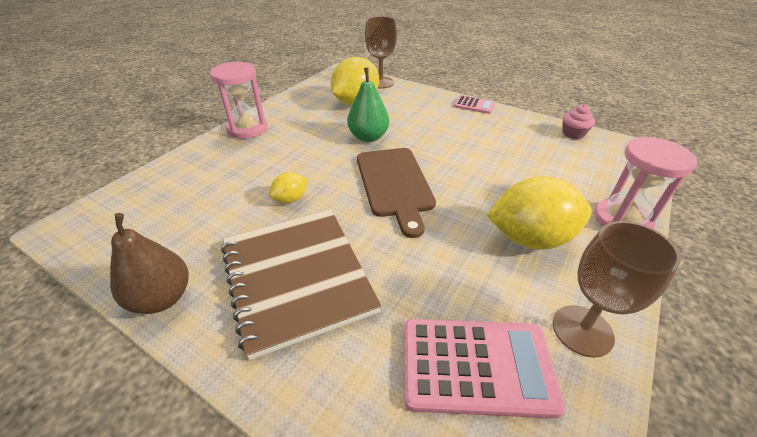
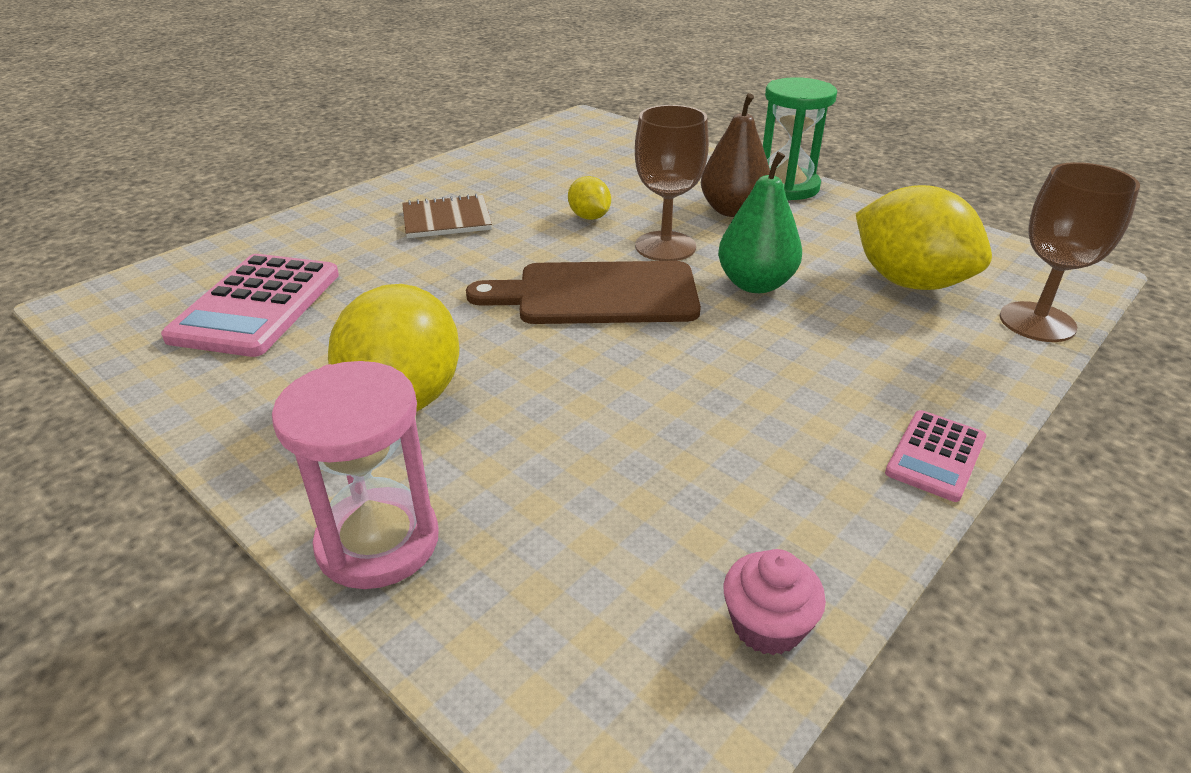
camera: 100 degrees right, 5 degrees down
(162, 298) = (462, 164): brown pear -> brown pear (732, 210)
(247, 129) = (786, 187): pink hourglass -> green hourglass
(296, 278) = (446, 219): brown notebook -> brown notebook, size x0.51
(582, 330) = (226, 392): brown goblet -> brown goblet (665, 246)

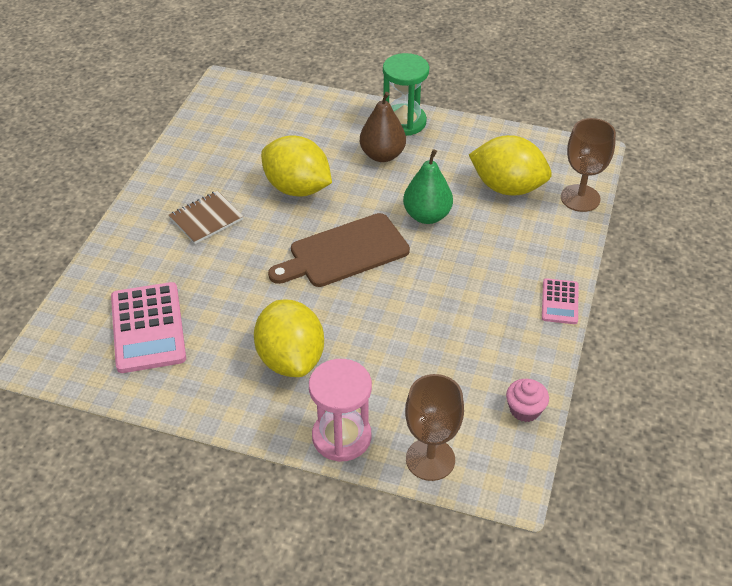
camera: 25 degrees left, 10 degrees up
(589, 217) = (297, 188): yellow lemon -> yellow lemon, size x2.07
(665, 246) = (359, 200): brown goblet -> brown goblet (430, 459)

